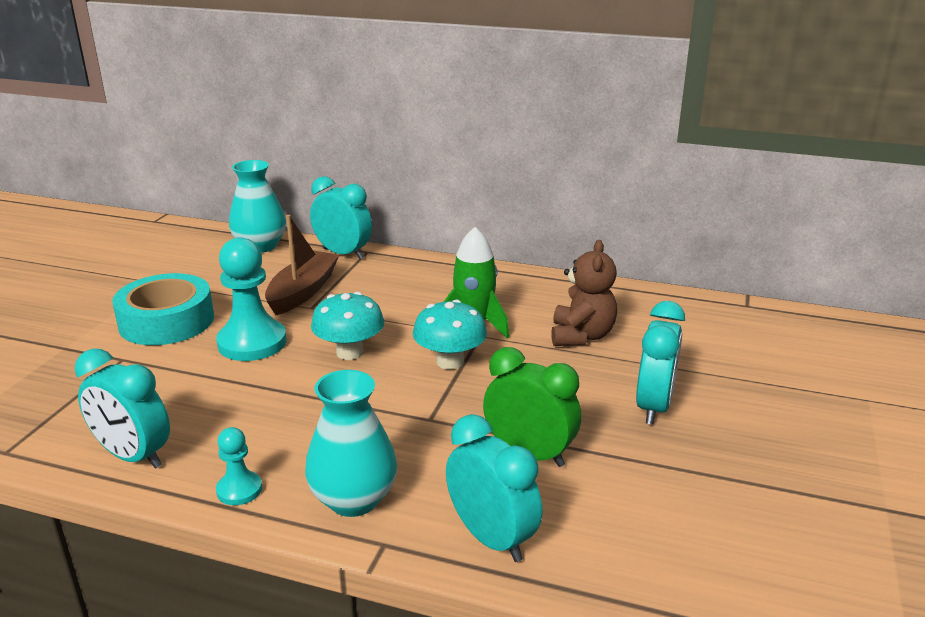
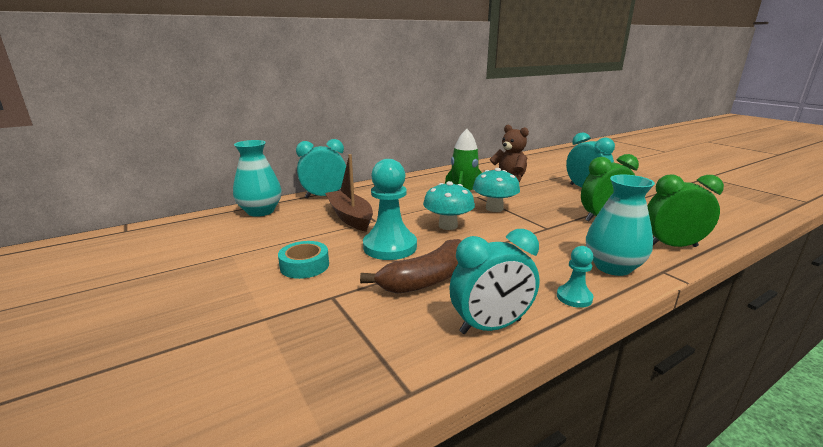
camera: 50 degrees left, 5 degrees down
(166, 321) = (304, 266): turquoise tape -> turquoise tape, size x0.58
(197, 390) = (426, 280): none -> brown banana
(491, 538) = (672, 246): turquoise clock -> green clock

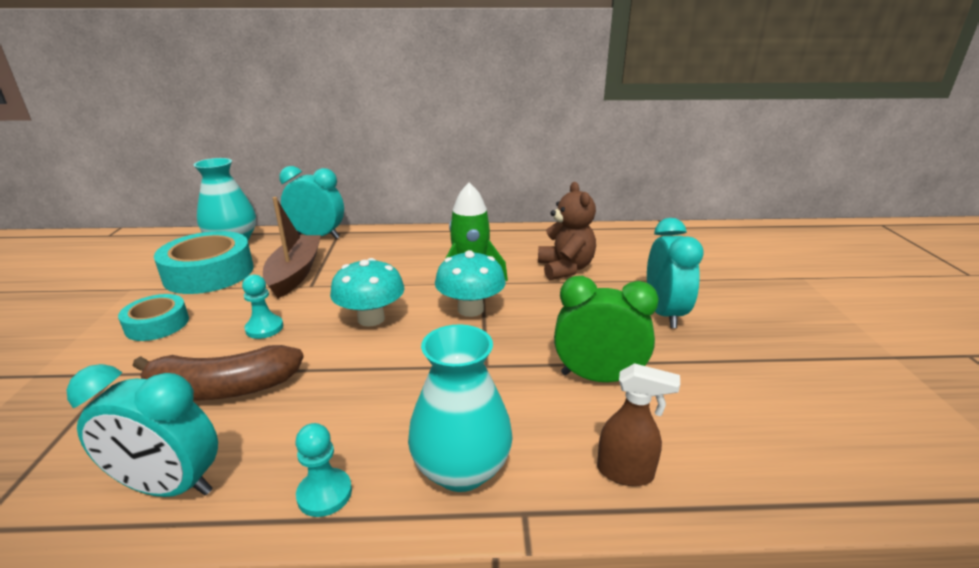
camera: 30 degrees right, 5 degrees up
(282, 231) = (209, 273): none -> turquoise tape
(390, 247) = (264, 328): turquoise pawn -> turquoise pawn, size x0.51
(672, 246) = (626, 473): green clock -> brown spray bottle

